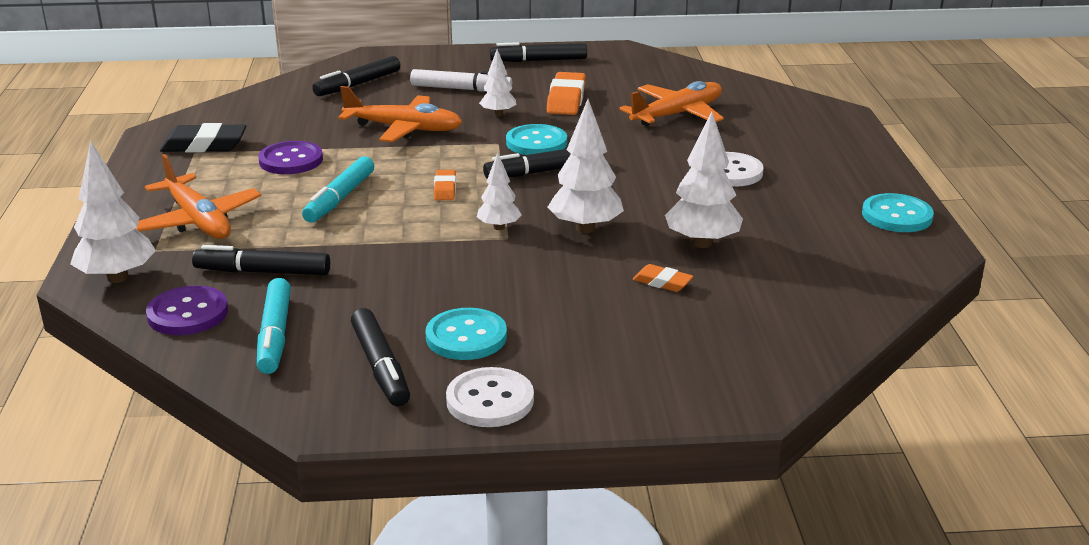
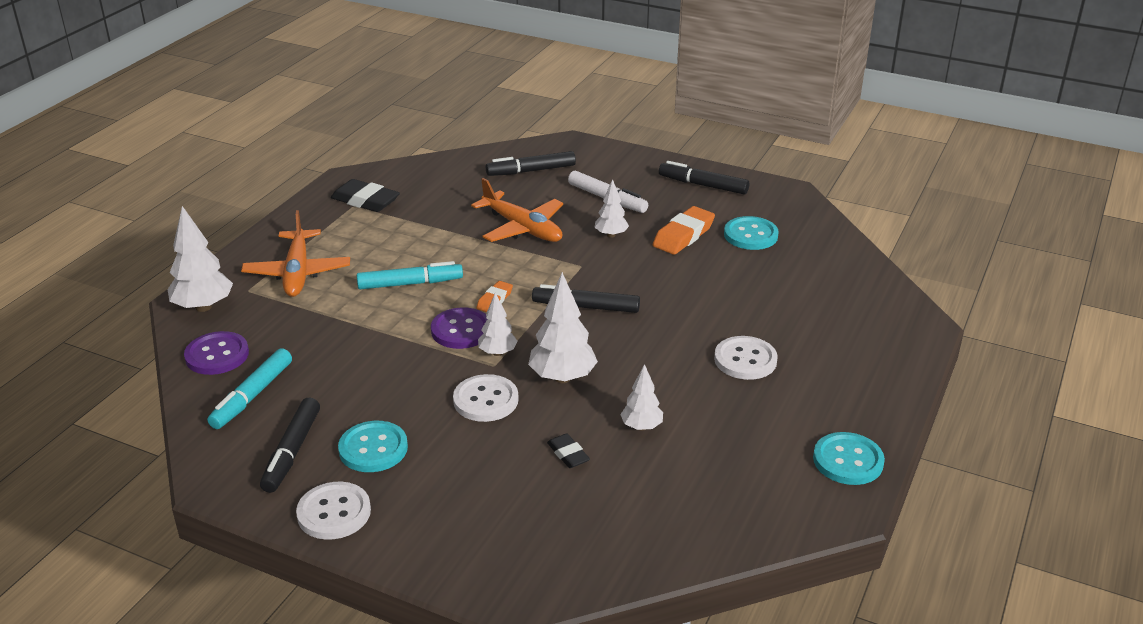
camera: 30 degrees right, 5 degrees up
(262, 272) = (296, 335): black marker -> none
(291, 160) = (411, 235): purple button -> purple button (461, 330)
(339, 198) = (410, 284): turquoise marker -> turquoise marker turned 150 degrees counterclockwise
(533, 266) = (485, 400): none -> white button
(536, 143) = (612, 275): turquoise button -> turquoise button (750, 235)
(662, 282) = (568, 454): orange eraser -> black eraser
(677, 114) = (764, 281): orange plane -> none
(702, 243) = (641, 427): white tree -> white tree, size x0.60

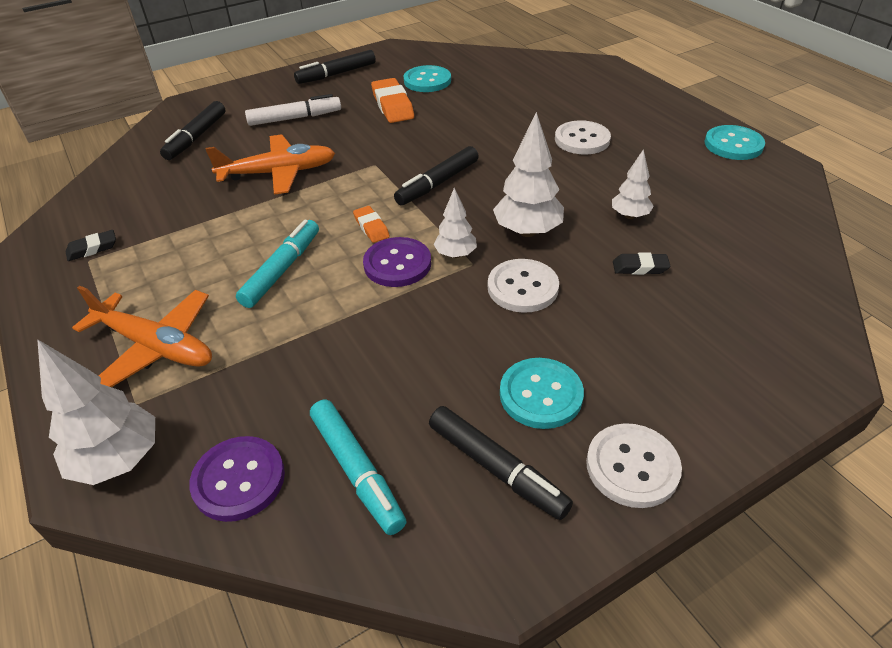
camera: 55 degrees left, 10 degrees up
(365, 201) = (92, 249): black eraser -> black eraser, size x0.57
(611, 235) = (349, 135): white tree -> none

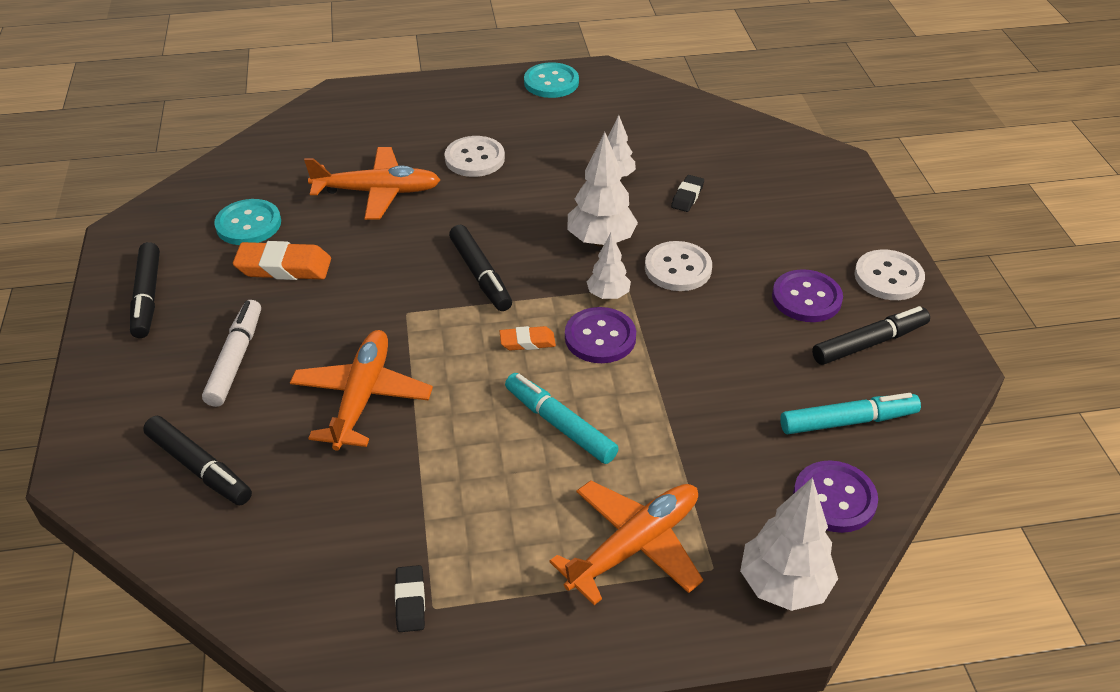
camera: 70 degrees left, 0 degrees up
(501, 113) = (377, 192): none -> orange plane
(541, 395) = (806, 298): turquoise button -> purple button

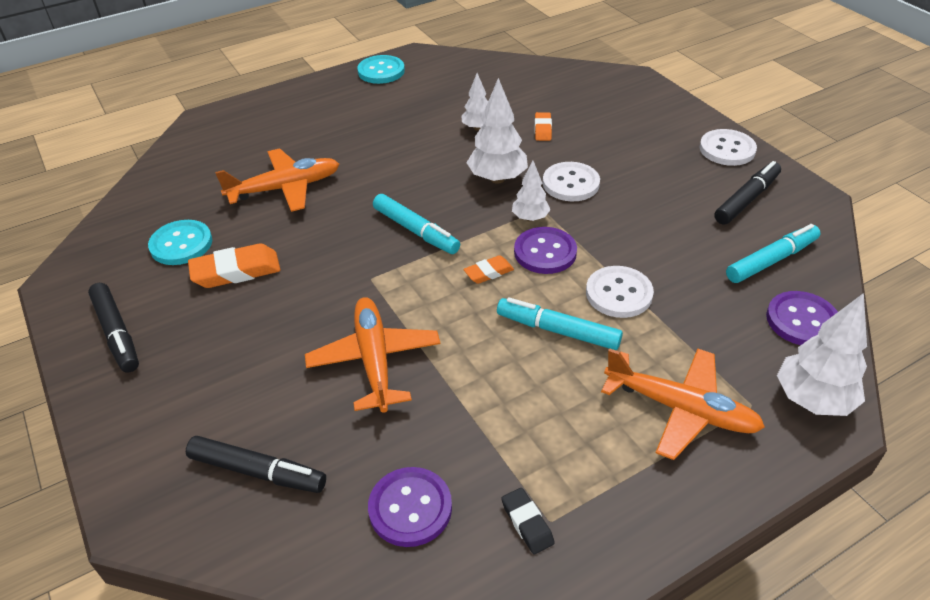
camera: 20 degrees left, 0 degrees up
(236, 359) = (237, 363): white marker -> none
(475, 158) = (354, 142): white button -> white button (619, 293)
(480, 275) = (416, 231): black marker -> turquoise marker
(634, 546) = (680, 409): orange plane -> orange plane turned 90 degrees clockwise
(687, 196) = (542, 129): black eraser -> orange eraser
(806, 298) = (680, 179): purple button -> purple button (410, 508)

